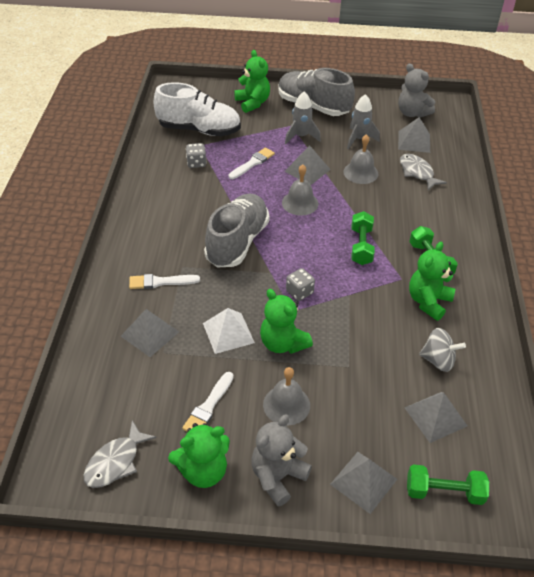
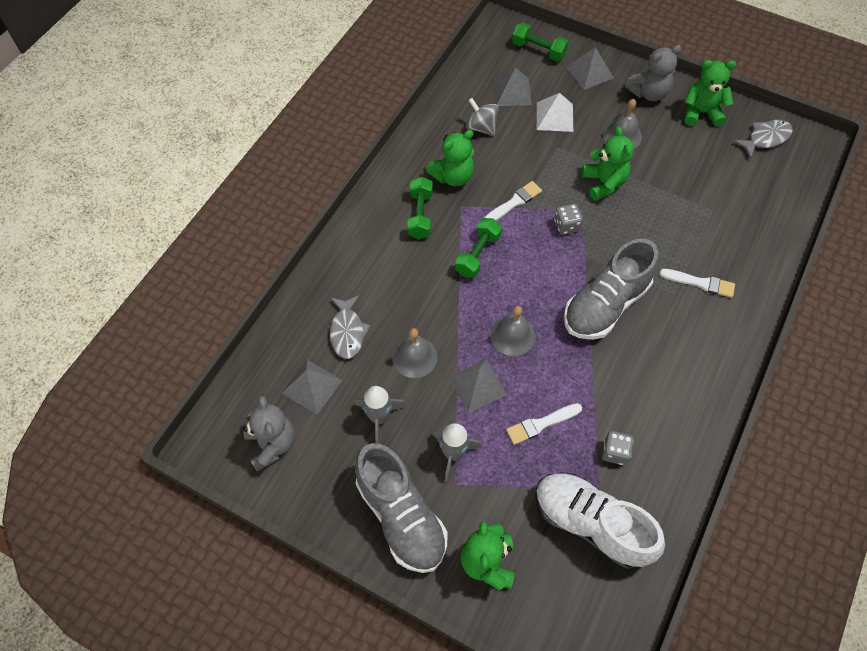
camera: 155 degrees left, 15 degrees up
(149, 334) = (722, 231): grey pyramid -> none
(208, 406) = (685, 154): white brush -> white brush (514, 202)
(228, 333) = (649, 208): white pyramid -> white pyramid (554, 117)

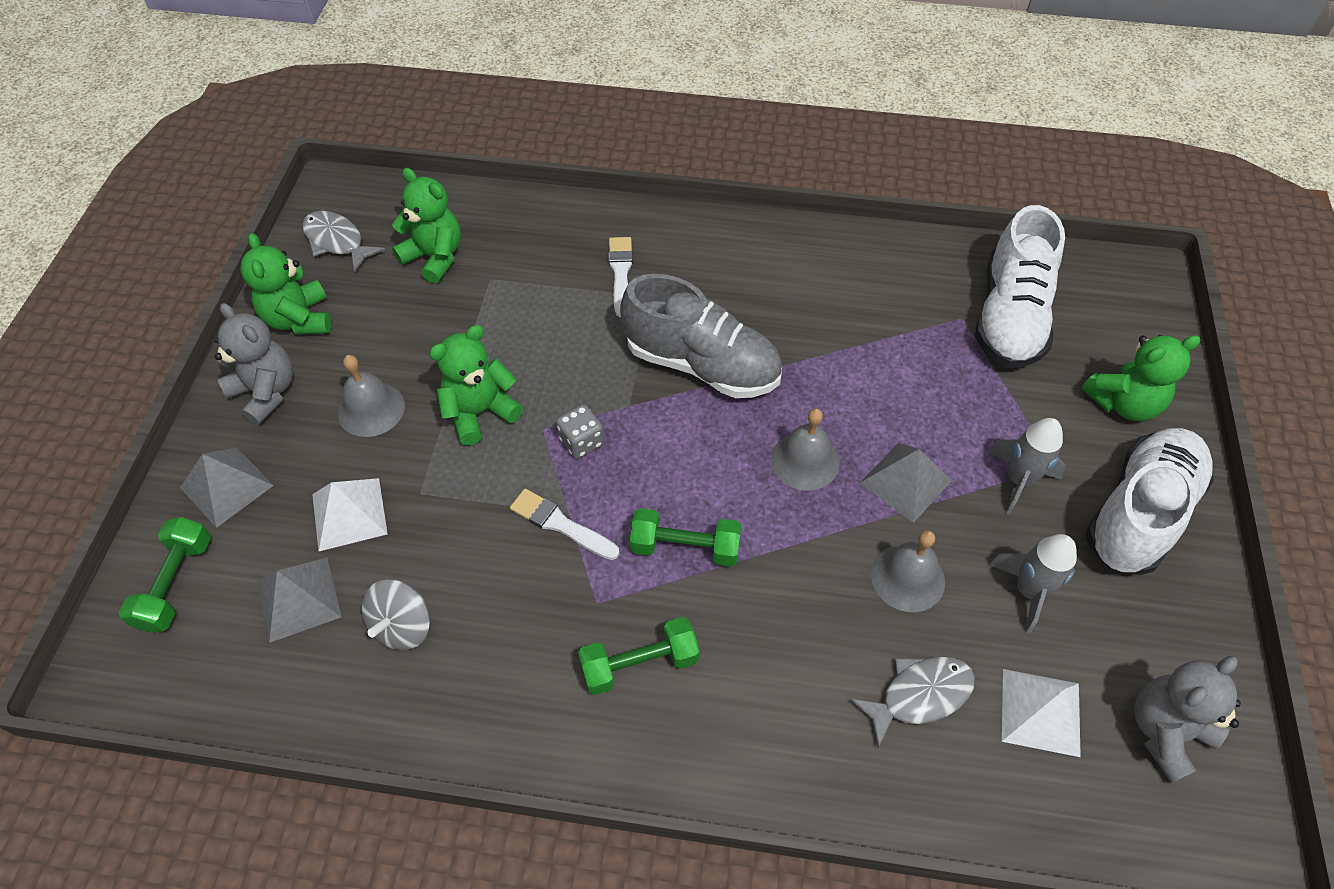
camera: 110 degrees left, 5 degrees down
(312, 386) = (1040, 711): grey pyramid -> white pyramid
(401, 516) = (1139, 513): grey shoe -> white shoe
(453, 176) = (534, 637): green teddy bear -> green teddy bear (434, 257)
(541, 424) = (917, 394): white brush -> none
(614, 452) = (908, 313): grey dice -> none

